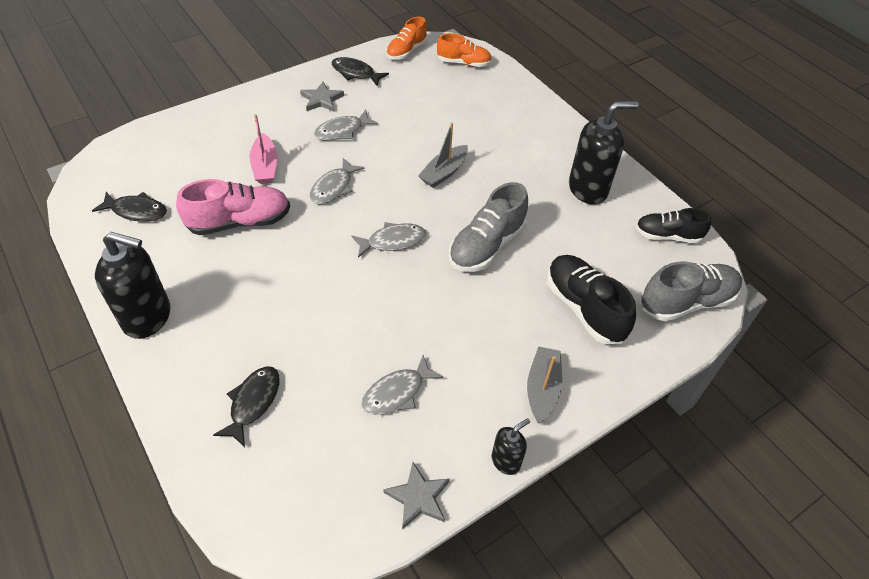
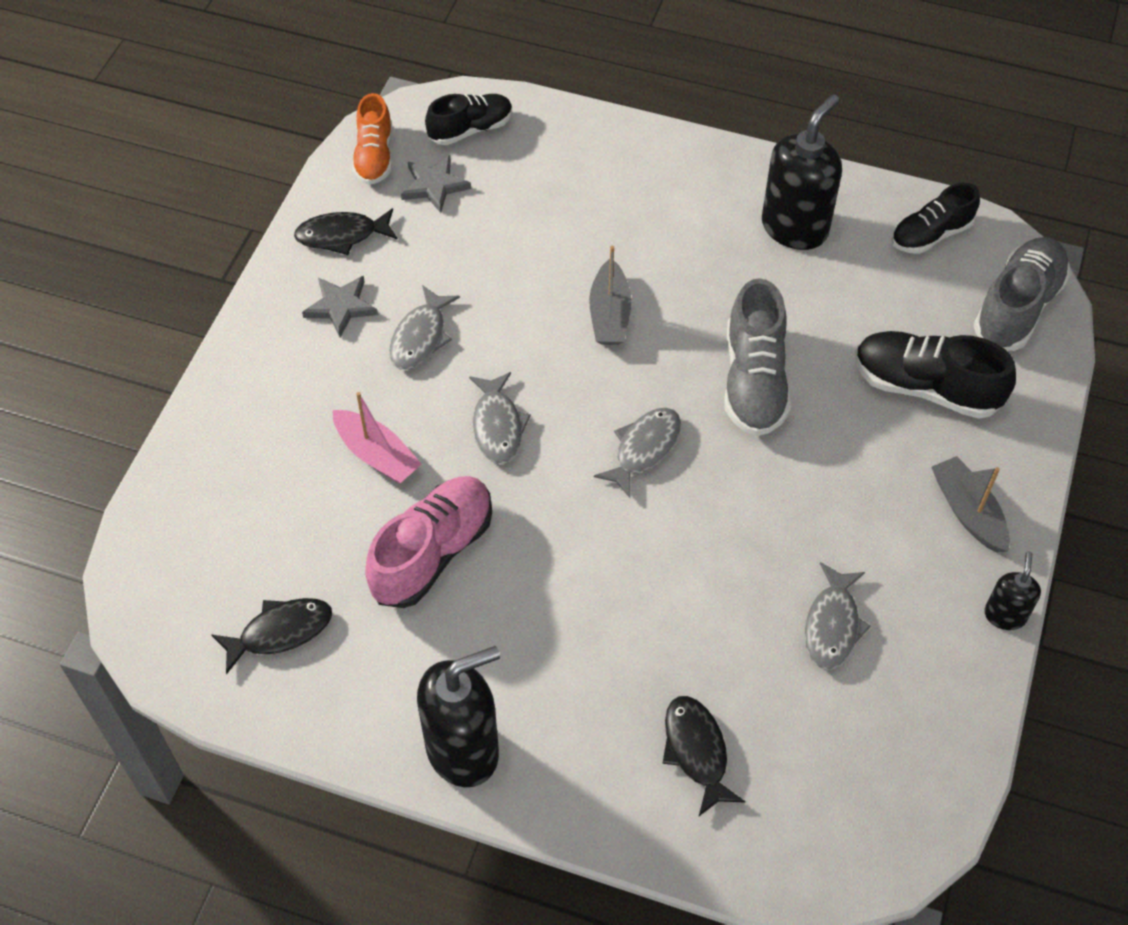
camera: 35 degrees left, 5 degrees up
(418, 497) = (960, 716): grey star -> grey star (434, 186)
(464, 63) = (470, 129): orange shoe -> black shoe

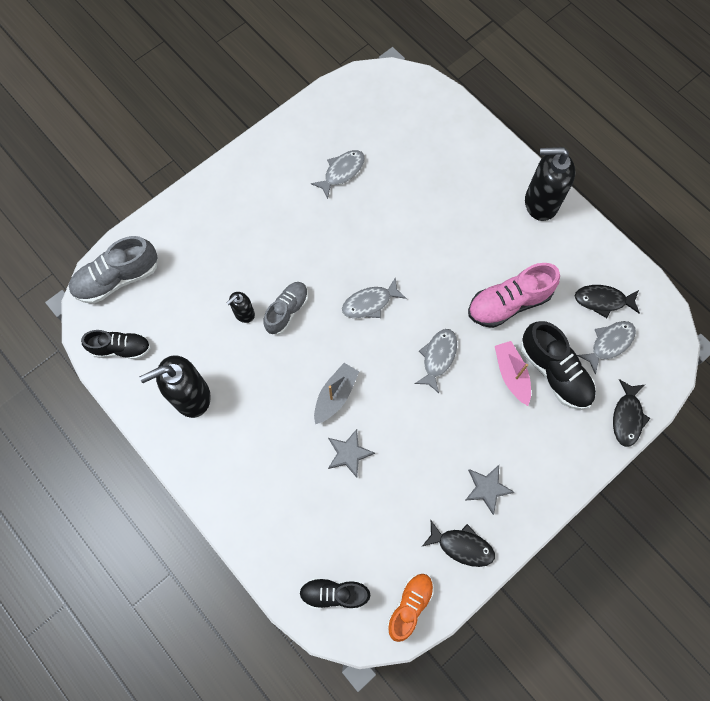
camera: 150 degrees left, 15 degrees up
(420, 337) = (450, 439): grey fish -> grey fish (609, 344)
(434, 186) = (383, 555): grey star -> grey star (349, 453)
(696, 751) = (438, 151): black fish -> black fish (627, 417)
(754, 381) = (287, 311): grey shoe -> grey shoe, size x0.67
(925, 387) = (204, 260): black shoe -> black shoe (554, 372)
(968, 512) = (238, 189): grey boat -> none
(1005, 615) = (263, 137): black soap dispenser -> black soap dispenser (244, 313)

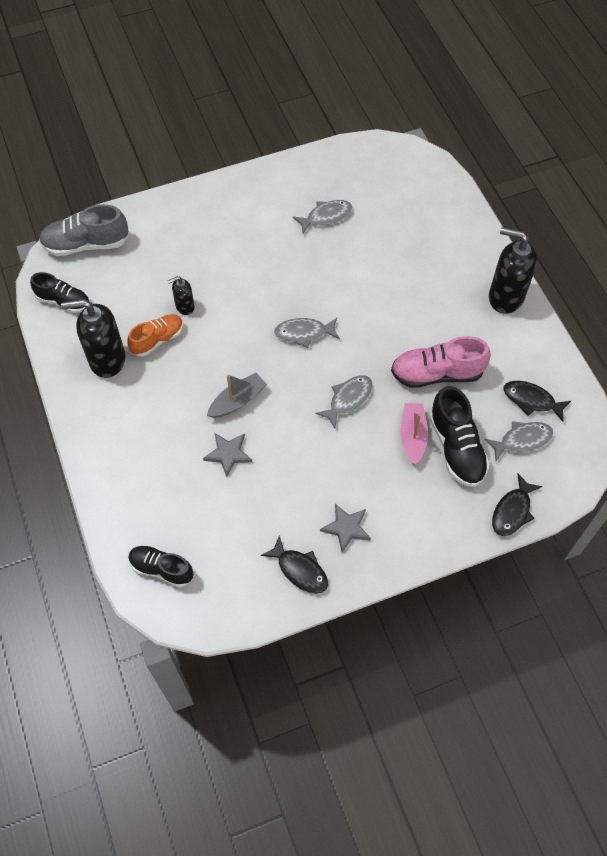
camera: 20 degrees right, 10 degrees down
(287, 311) = (224, 316): grey shoe -> none
(410, 605) = (227, 604): orange shoe -> orange shoe (157, 340)

